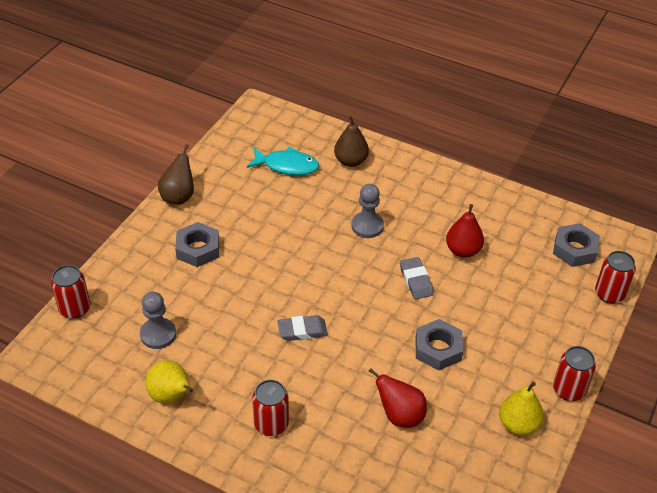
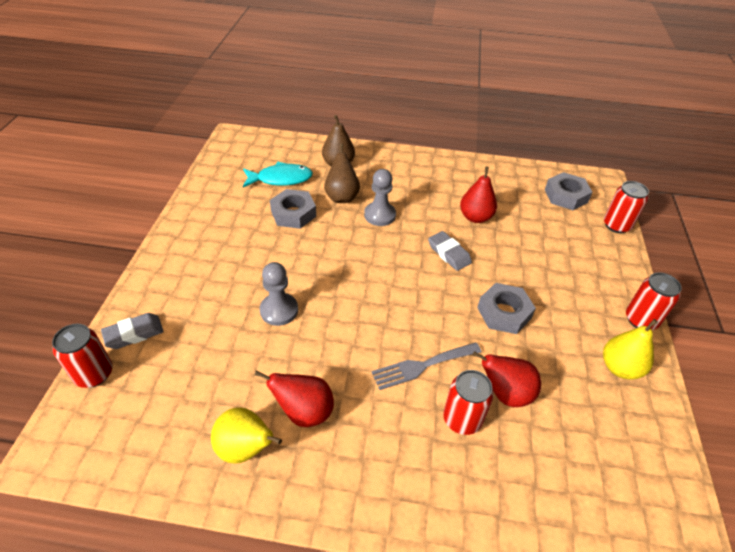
camera: 20 degrees left, 0 degrees up
(158, 334) = (205, 377): grey pawn -> grey pawn (279, 310)
(178, 196) = (181, 227): brown pear -> brown pear (342, 197)
(198, 249) = (220, 274): grey nut -> grey nut (293, 214)
(226, 382) = (304, 412): none -> red pear
(271, 424) = (376, 447): red can -> red can (462, 419)
(302, 331) = (363, 330): grey eraser -> grey eraser (134, 333)
(339, 374) = (422, 366): none -> grey fork

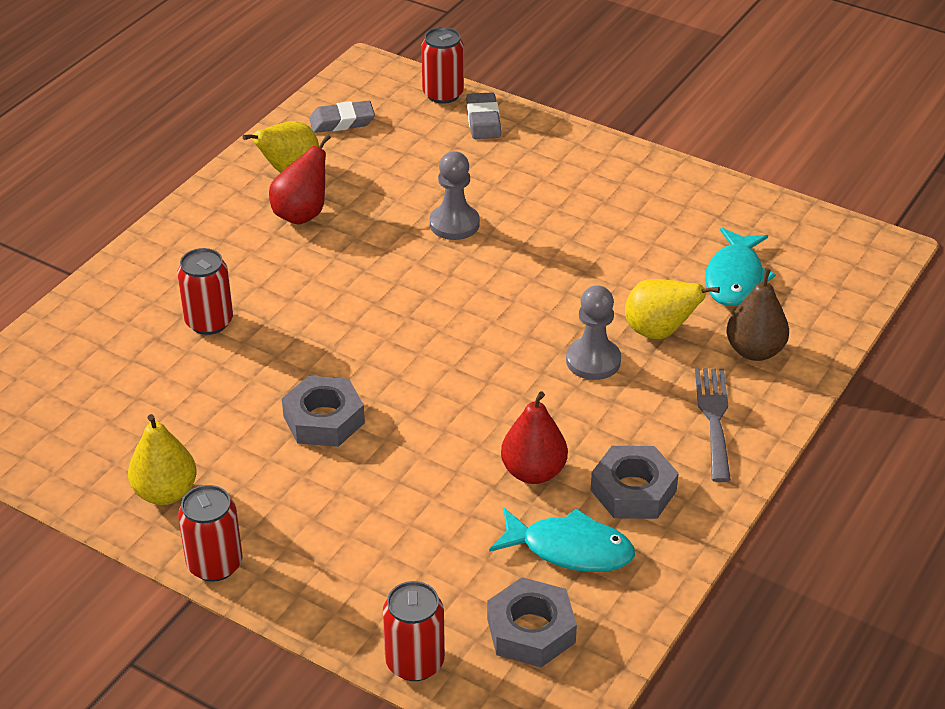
camera: 115 degrees right, 5 degrees down
(293, 214) = (639, 273): grey nut -> grey nut (633, 490)
(342, 197) = (659, 332): brown pear -> yellow pear
(422, 366) = (296, 314): grey fork -> grey fork (714, 418)
(449, 253) = (467, 408): grey eraser -> grey eraser (342, 121)
(505, 393) = (212, 369): red pear -> none
(512, 195) = (570, 549): none -> turquoise fish

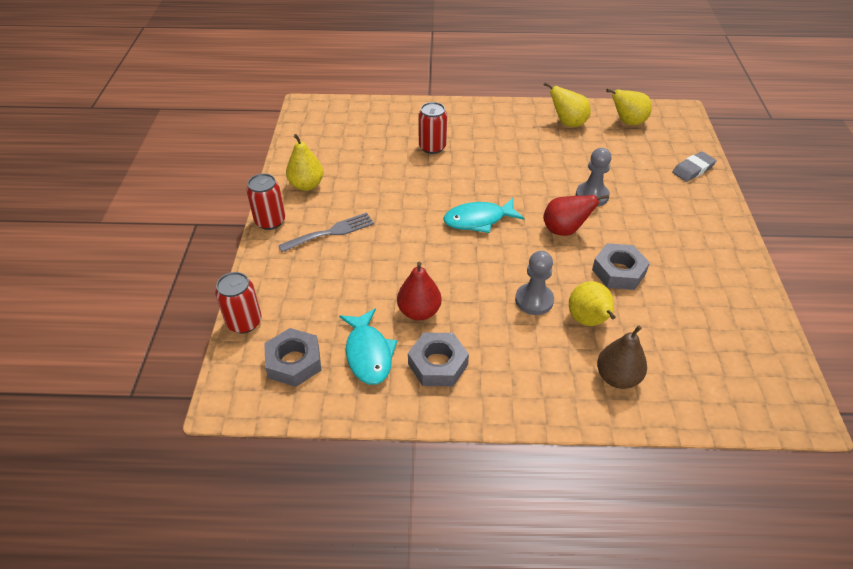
camera: 60 degrees right, 5 degrees up
(302, 214) = (540, 141): red pear -> red pear (564, 230)
(324, 419) = (396, 214): grey nut -> grey nut (618, 271)
(342, 121) = (627, 122): grey eraser -> yellow pear
(443, 94) = (696, 146): red can -> none
(714, 418) = (534, 380): grey fork -> grey fork (331, 232)
(735, 278) = (679, 339): turquoise fish -> turquoise fish (478, 220)

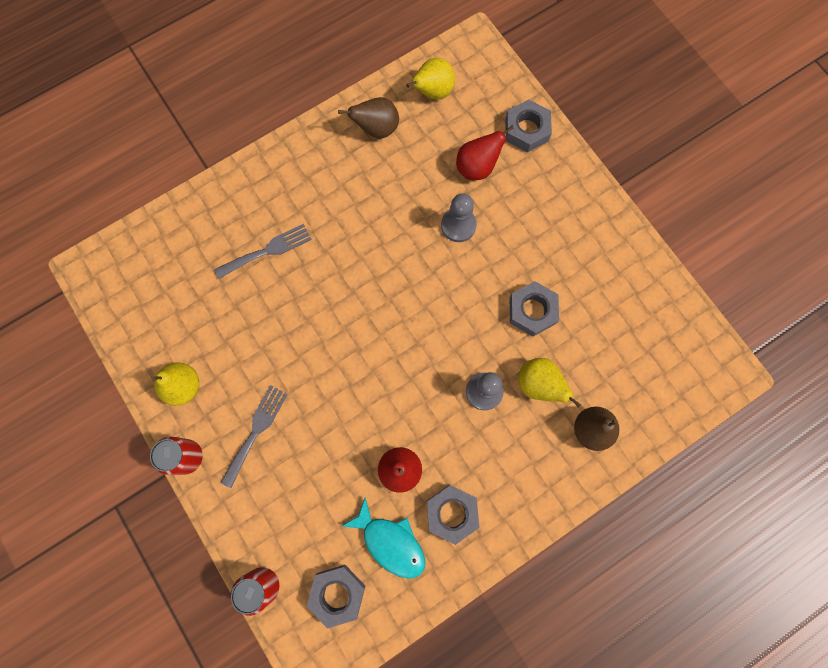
camera: 35 degrees left, 30 degrees up
(432, 147) = (268, 250): red can -> grey fork
(478, 220) = (378, 325): turquoise fish -> none
(564, 230) = (460, 288): red pear -> red pear (477, 167)
(568, 123) = (376, 129): yellow pear -> brown pear
(693, 169) = (526, 130): grey eraser -> grey nut

